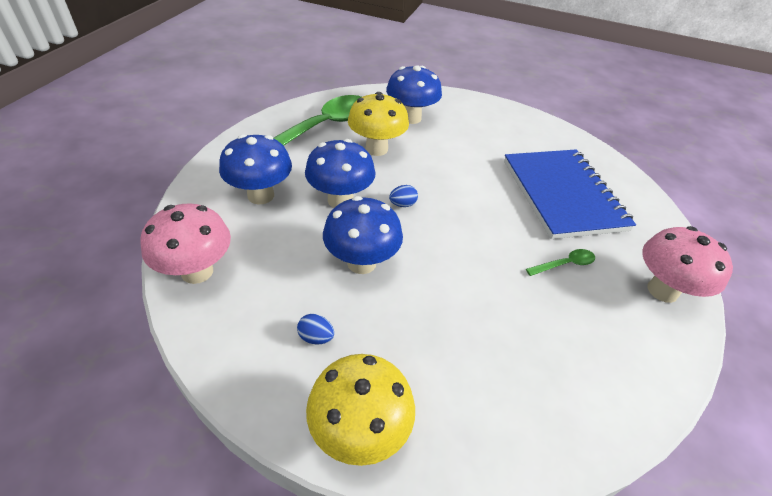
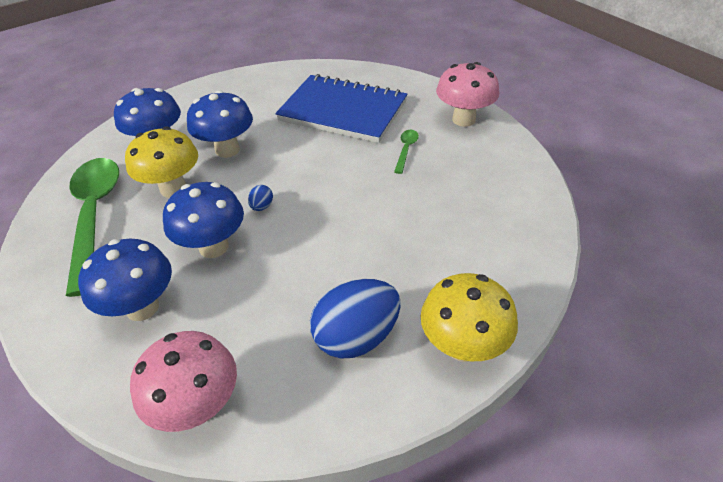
camera: 50 degrees left, 0 degrees up
(316, 337) = (356, 337): blue egg -> blue egg, size x2.38
(361, 262) = (302, 267): blue mushroom -> blue mushroom (227, 150)

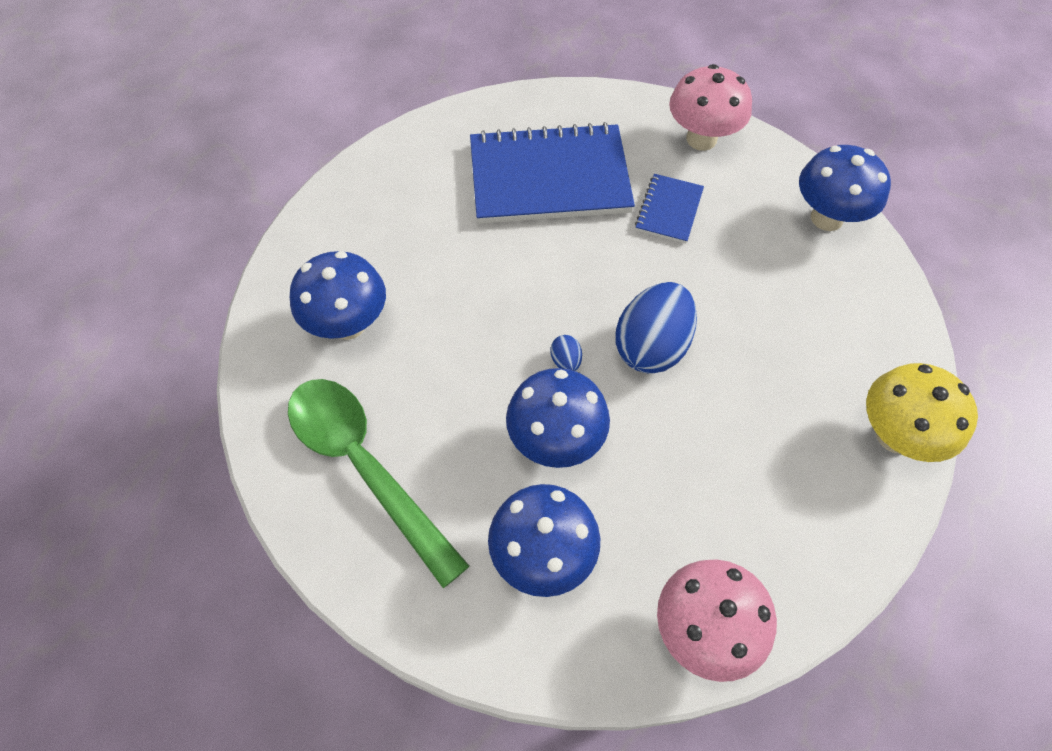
camera: 30 degrees left, 15 degrees up
(173, 188) = (432, 383): yellow mushroom -> none
(227, 150) = (450, 295): blue mushroom -> blue mushroom (826, 218)
(356, 337) = (793, 475): blue egg -> blue egg (651, 346)
(406, 150) = (668, 210): green spoon -> blue notebook

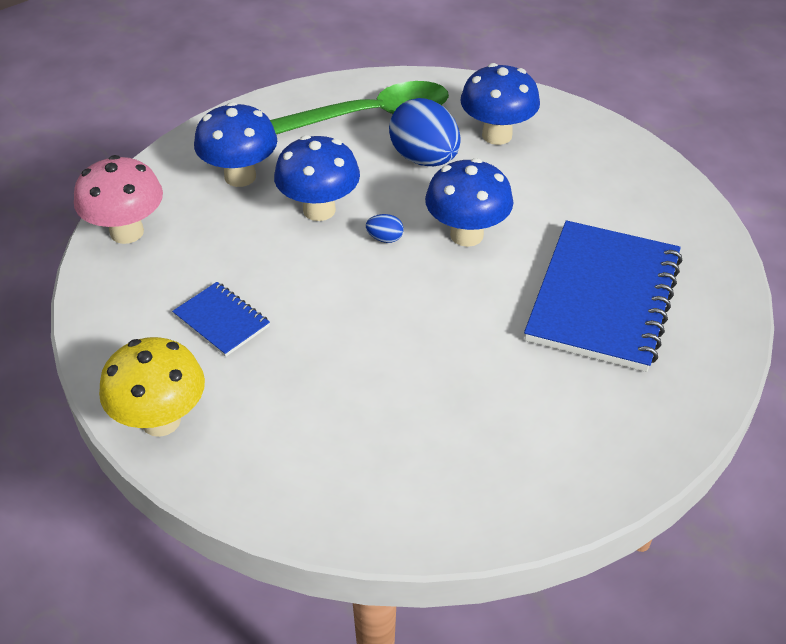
camera: 115 degrees right, 15 degrees down
(651, 346) = (364, 295): blue egg -> blue egg (424, 159)
(668, 210) = (514, 373): blue notebook -> blue notebook (222, 321)
(701, 139) = (608, 449): pink mushroom -> none
(826, 218) = (430, 510): blue mushroom -> blue mushroom (466, 235)

